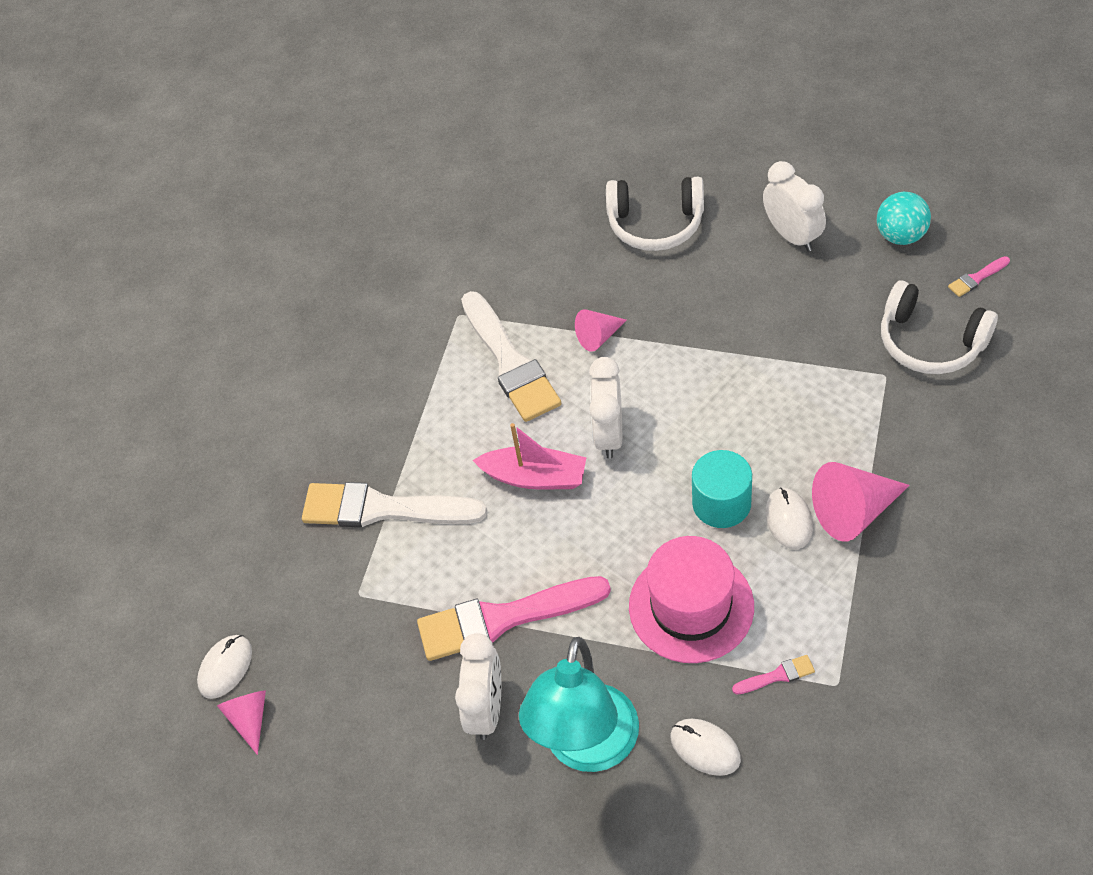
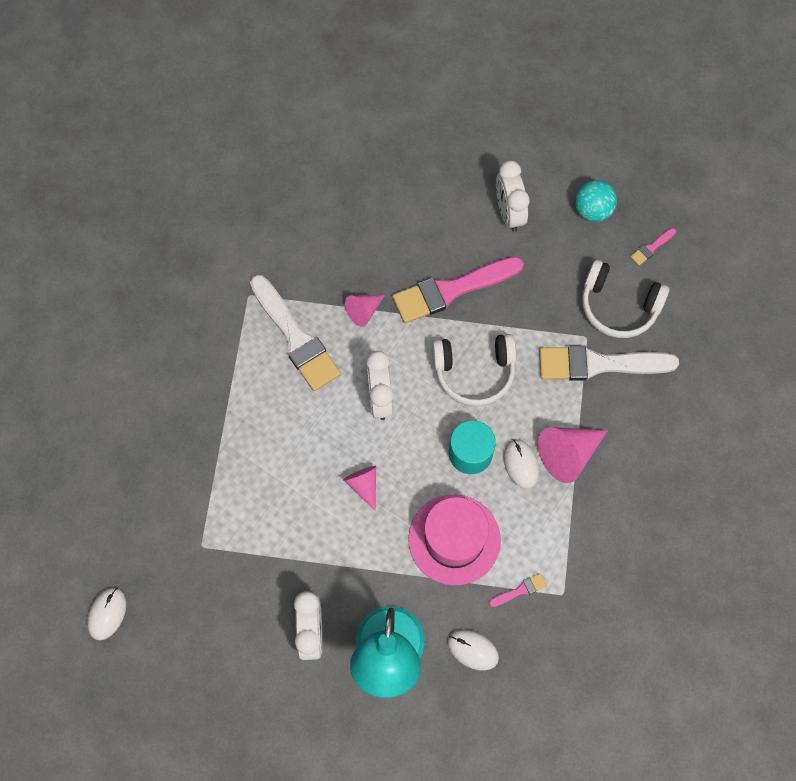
camera: 15 degrees left, 15 degrees up
(250, 719) = (133, 653): pink cone -> pink cone (363, 485)
(383, 509) = (211, 472): white brush -> white brush (599, 364)
(503, 618) = (316, 559): pink brush -> pink brush (451, 290)
(535, 477) = (326, 438): pink boat -> none
(655, 224) = (400, 204): white headphones -> white headphones (474, 372)
(792, 236) = (509, 213): white clock -> white clock turned 150 degrees counterclockwise

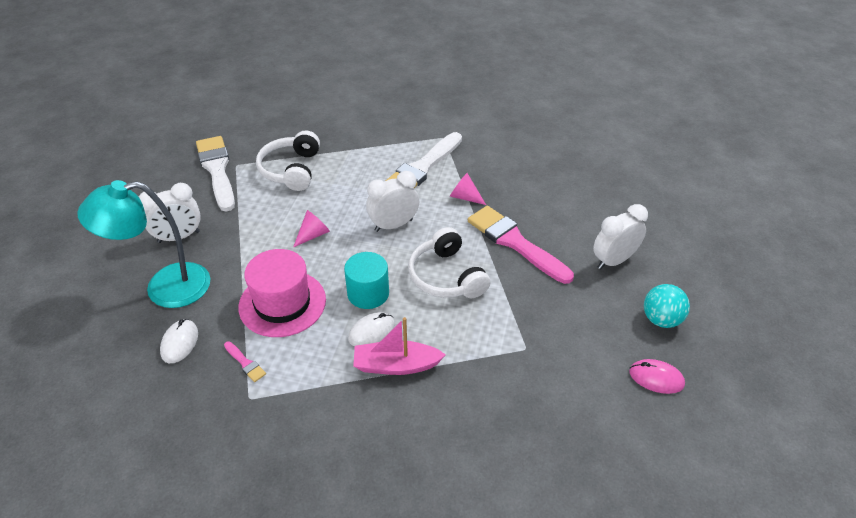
camera: 70 degrees right, 25 degrees down
(107, 614) = (174, 136): white mouse -> none
(568, 454) = (396, 365): pink cone -> pink boat
(599, 364) = (502, 366): white brush -> white brush (217, 170)
(618, 306) = (574, 366): white headphones -> white headphones (291, 170)
(651, 248) = (656, 378): pink brush -> pink mouse

